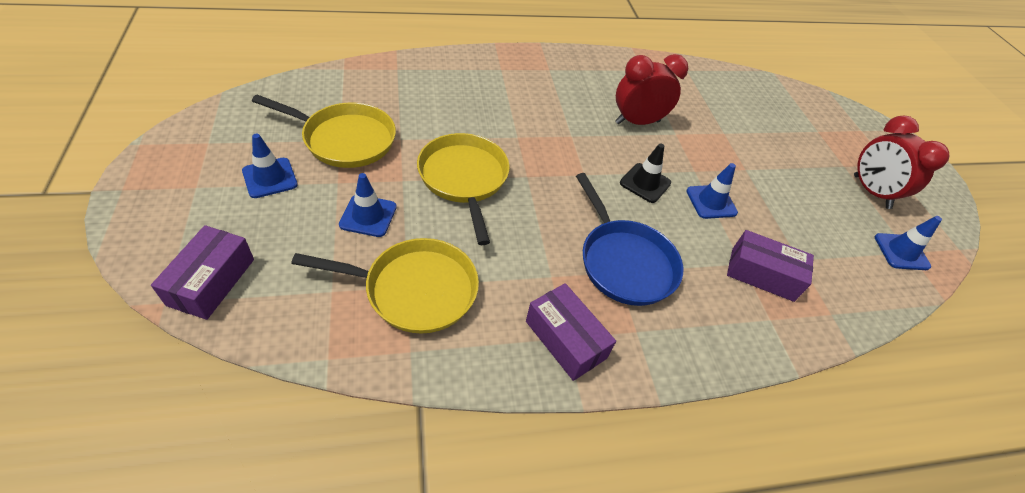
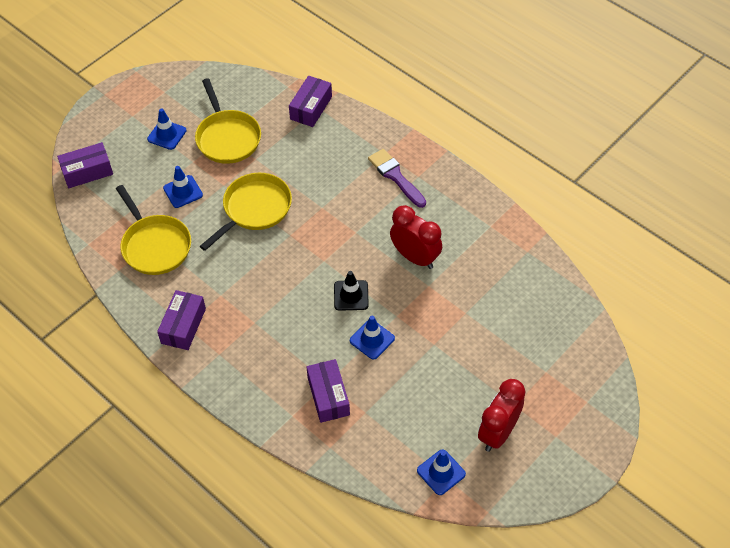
camera: 60 degrees right, 5 degrees up
(391, 72) = (311, 108): none -> purple box
(535, 79) = (395, 176): none -> purple brush
(624, 262) = (266, 322): blue pan -> none

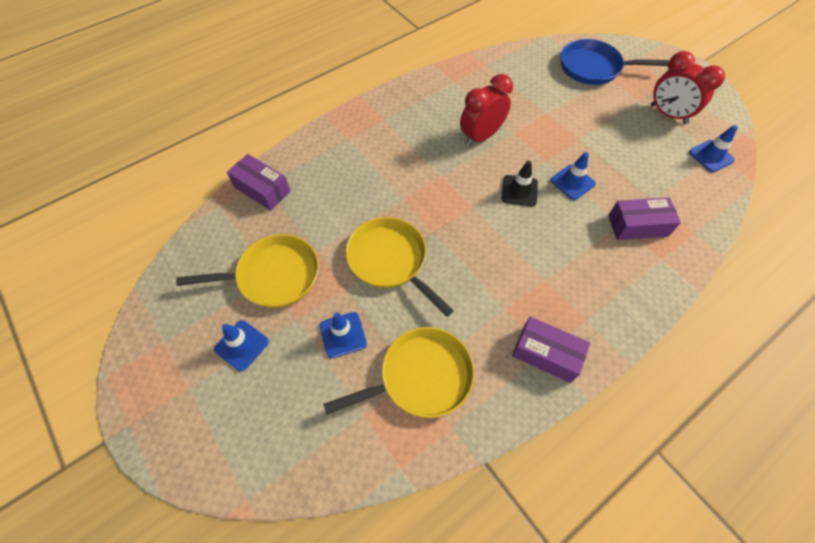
camera: 80 degrees left, 5 degrees up
(87, 172) = (269, 461): purple box -> none
(395, 176) = (380, 135): purple brush -> none
(558, 357) = (593, 67): none -> blue pan

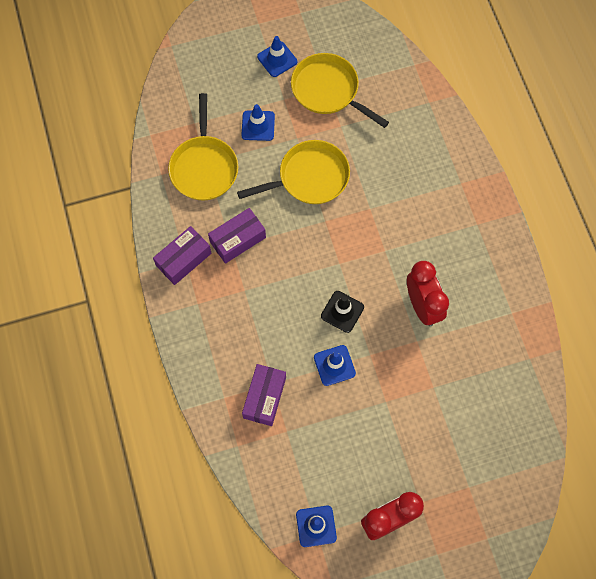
camera: 110 degrees right, 10 degrees up
(262, 189) = (422, 99): purple box -> purple box (238, 240)
(273, 276) = (328, 90): yellow pan -> yellow pan turned 120 degrees clockwise
(593, 67) = (489, 479): blue pan -> none

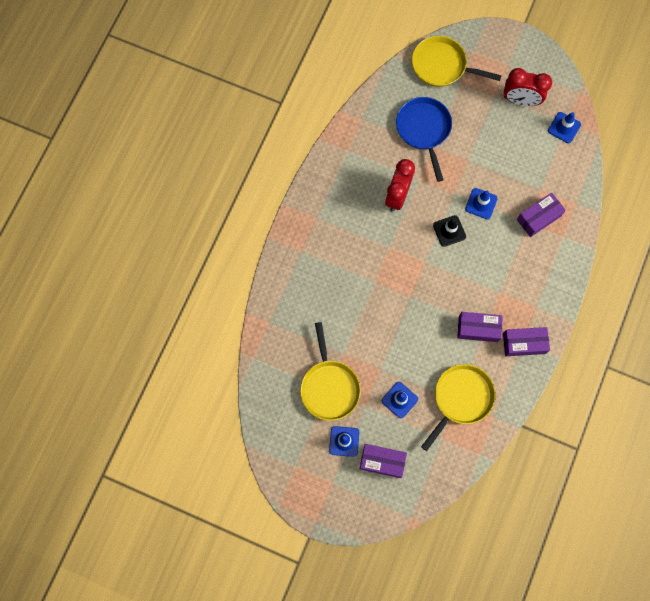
camera: 140 degrees left, 5 degrees up
(231, 68) = (382, 461): none -> purple box
(309, 177) = (396, 334): yellow pan -> yellow pan (442, 66)
(458, 398) = (424, 130): none -> blue pan

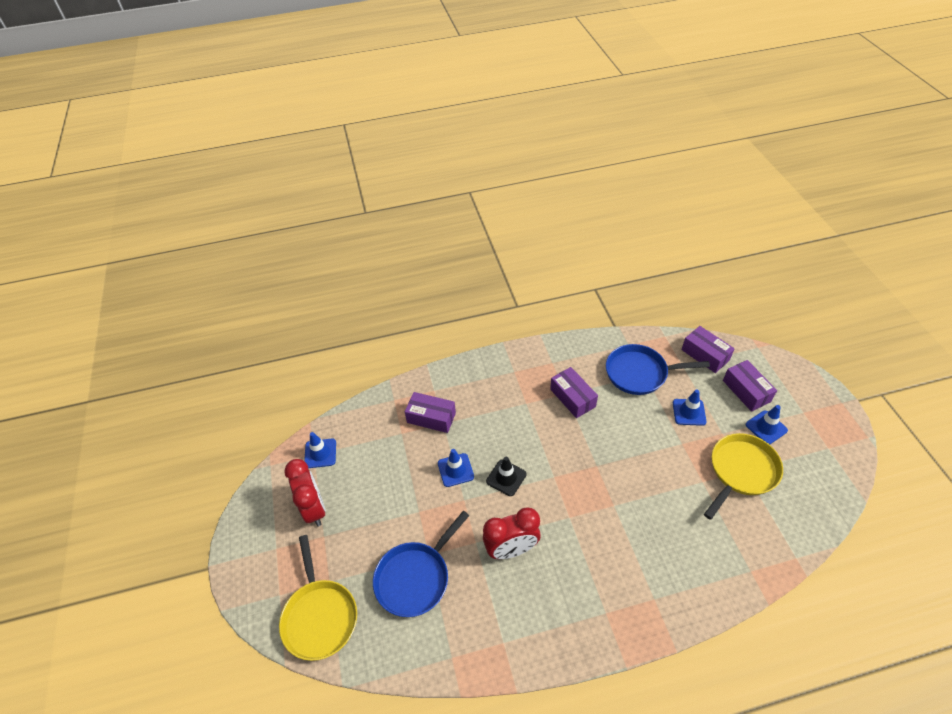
camera: 125 degrees left, 25 degrees down
(461, 399) = (640, 373): yellow pan -> blue pan
(524, 343) = (552, 361): purple box -> purple box (705, 355)

